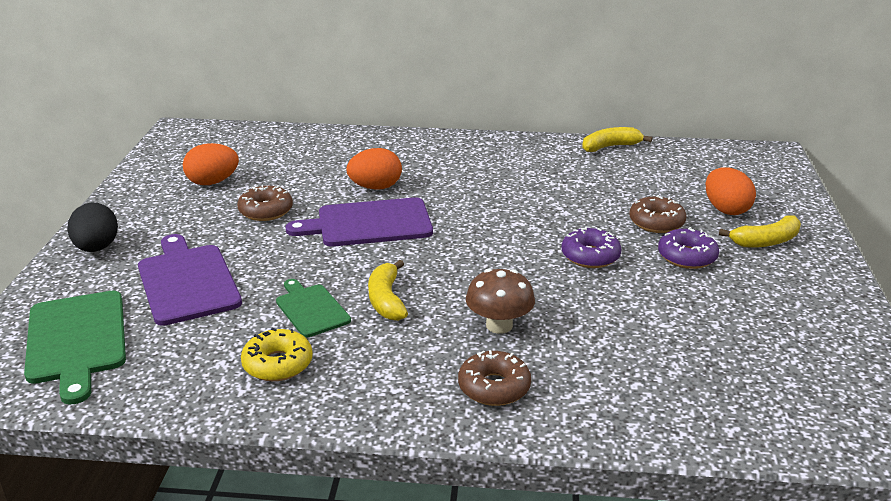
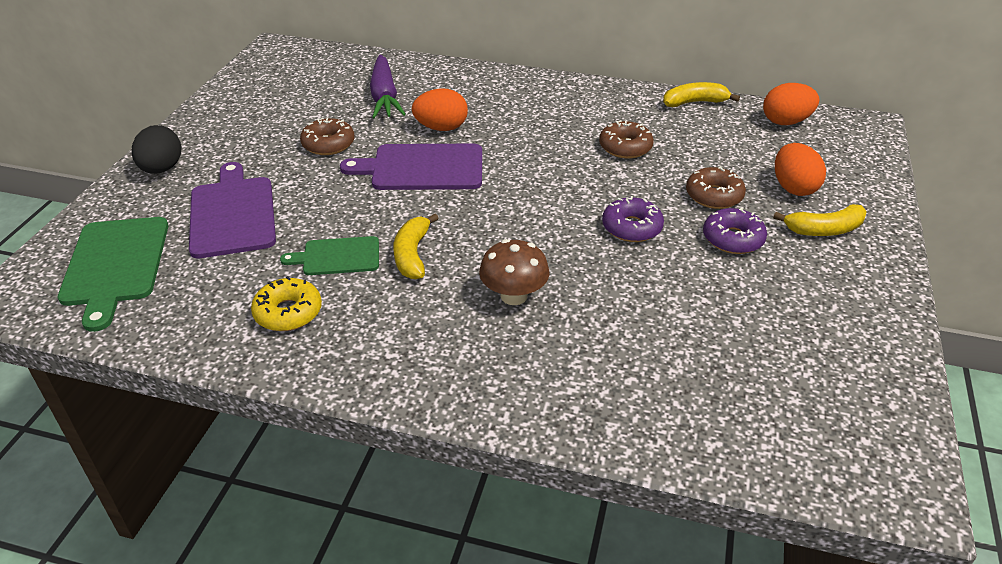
camera: 10 degrees right, 10 degrees up
(213, 182) = (288, 108): orange egg -> orange egg (786, 122)
(308, 164) = (384, 96): none -> purple carrot
(311, 309) = (337, 256): green cutting board -> green cutting board turned 75 degrees counterclockwise
(494, 387) = (486, 364): brown donut -> brown donut (625, 147)

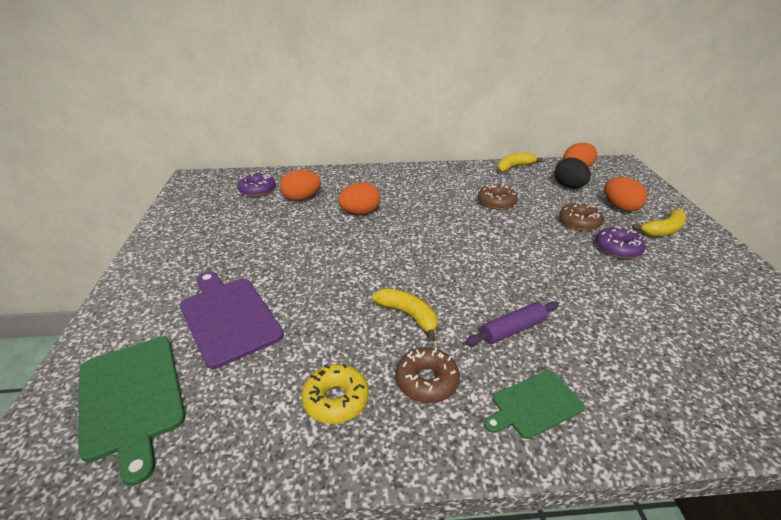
camera: 20 degrees left, 5 degrees down
(162, 169) = (139, 292): black egg -> black egg (569, 187)
(328, 144) = (279, 241): brown donut -> brown donut (426, 381)
(337, 256) = (347, 333): green cutting board -> green cutting board (534, 405)
(384, 96) = (302, 198): purple carrot -> orange egg
(412, 255) = (408, 315): yellow banana -> yellow banana turned 150 degrees clockwise
(422, 168) = (367, 244): purple cutting board -> none
(514, 296) = (512, 330): brown mushroom -> purple rolling pin
(631, 227) = (548, 256): purple donut -> purple donut (257, 190)

